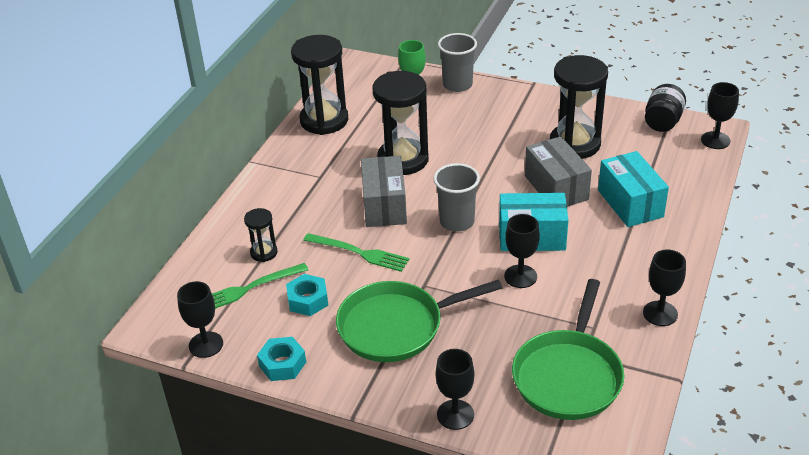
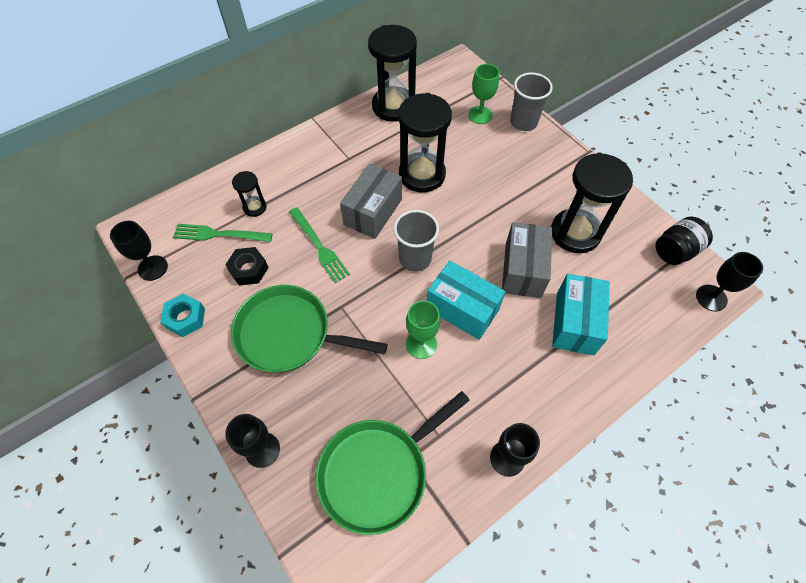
camera: 30 degrees right, 20 degrees up
(308, 300) = (248, 269): turquoise nut -> black nut
(520, 276) = (421, 344): black goblet -> green goblet

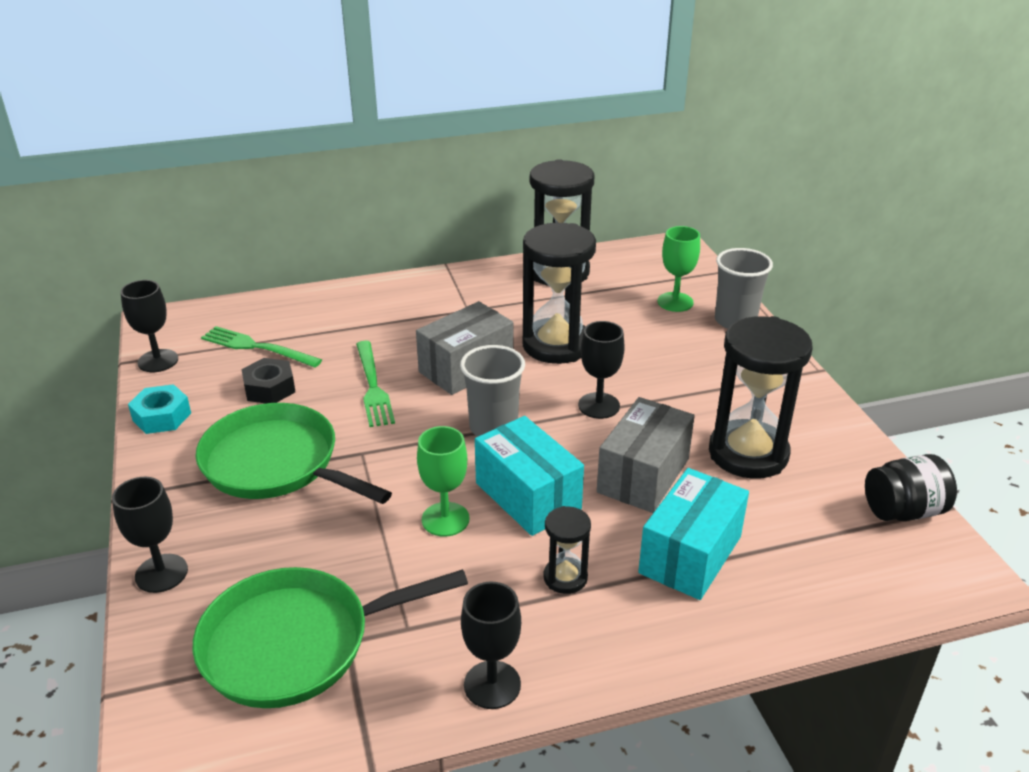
camera: 20 degrees right, 25 degrees down
(255, 207) = (317, 332): black hourglass -> black hourglass (565, 577)
(711, 298) = (939, 582): black goblet -> black goblet (599, 405)

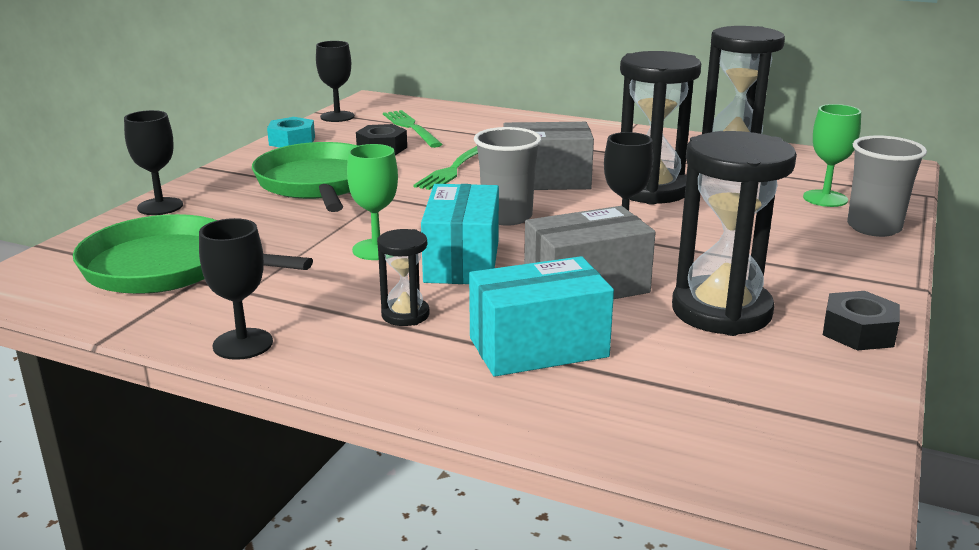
camera: 40 degrees right, 10 degrees down
(835, 430) = (858, 332): none -> black nut
(903, 511) = (837, 416): black jar -> none

